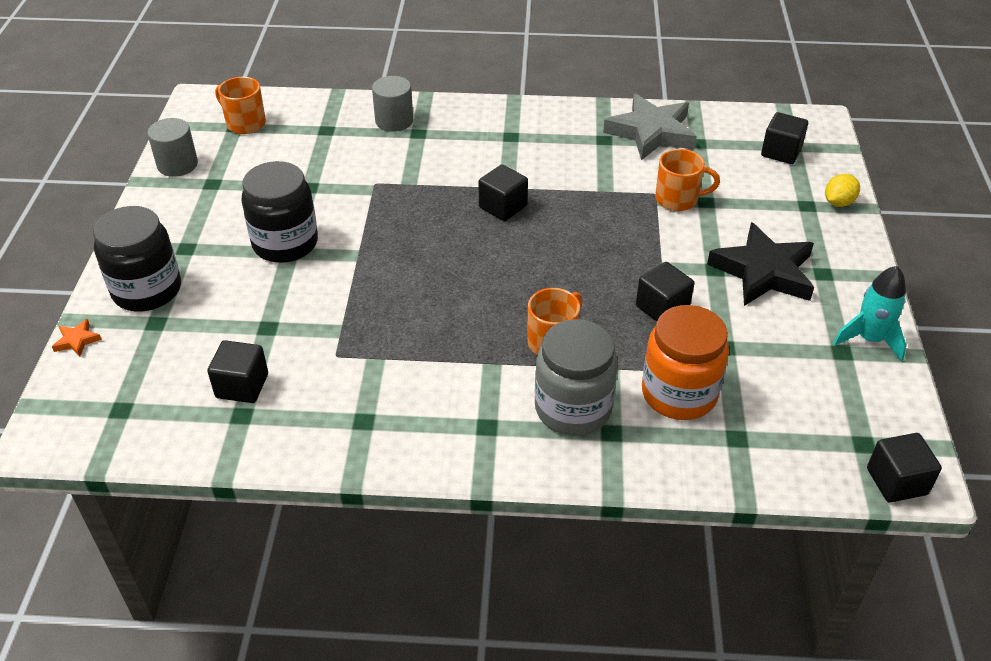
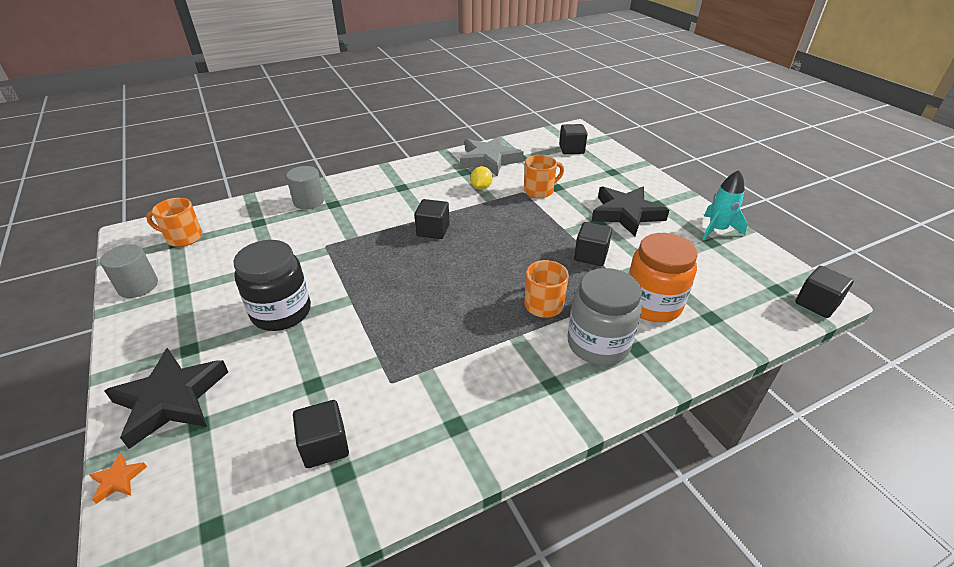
camera: 30 degrees left, 5 degrees down
(147, 290) = (171, 400): black jar -> black star
(838, 202) = (627, 165): yellow lemon -> yellow lemon (481, 187)

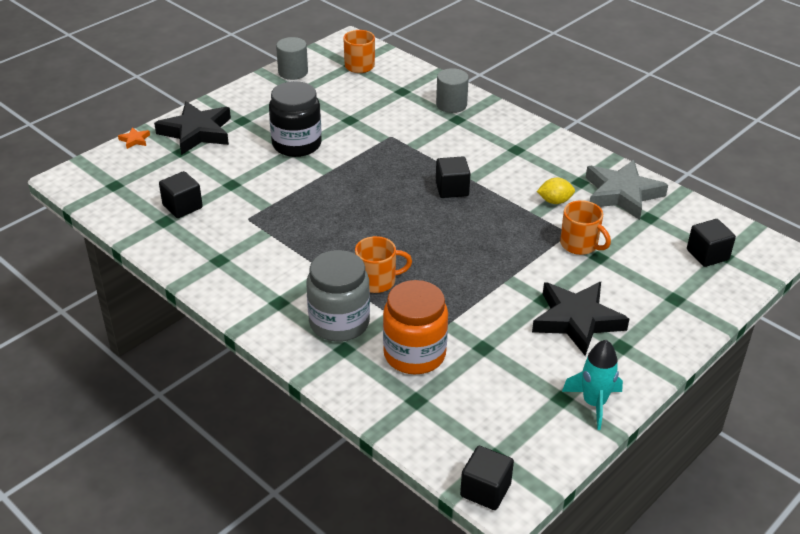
camera: 70 degrees right, 0 degrees up
(590, 255) = (473, 302): black cube -> none

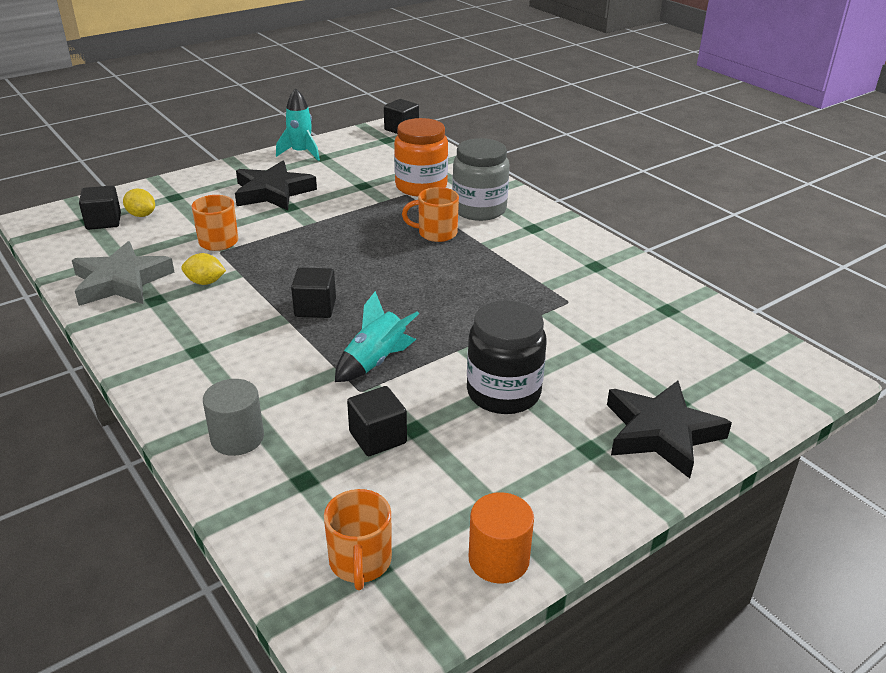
camera: 170 degrees left, 5 degrees down
(135, 140) = (756, 430): orange star -> none
(182, 206) = (651, 323): black cube -> black cube (378, 437)
(293, 72) = (498, 559): grey cylinder -> orange cylinder
(388, 155) = (375, 361): none -> turquoise rocket
(681, 268) = (141, 215): none -> yellow lemon

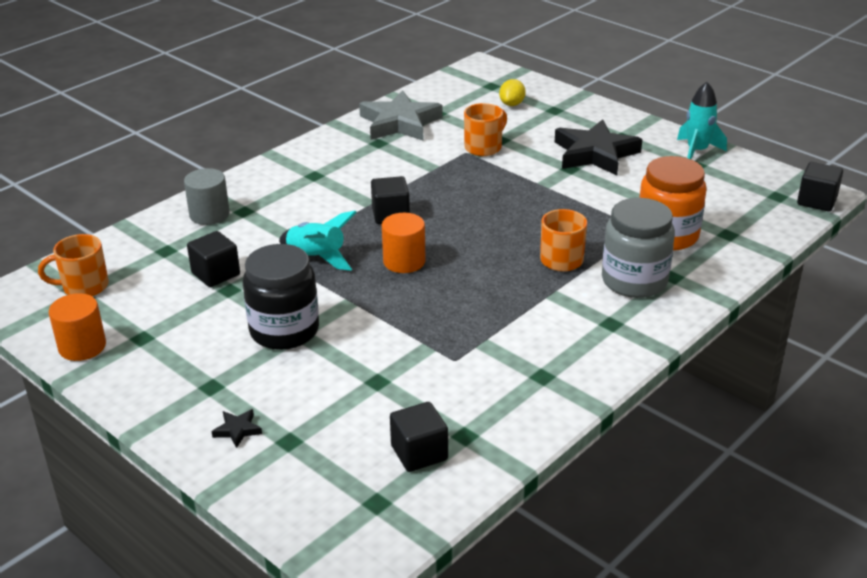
camera: 80 degrees right, 0 degrees up
(103, 221) = (491, 92): black cube -> black cube (419, 453)
(205, 282) = (413, 157): yellow lemon -> none
(406, 309) = (404, 261): none -> orange cylinder
(661, 433) = (237, 430): black star -> black star, size x0.40

